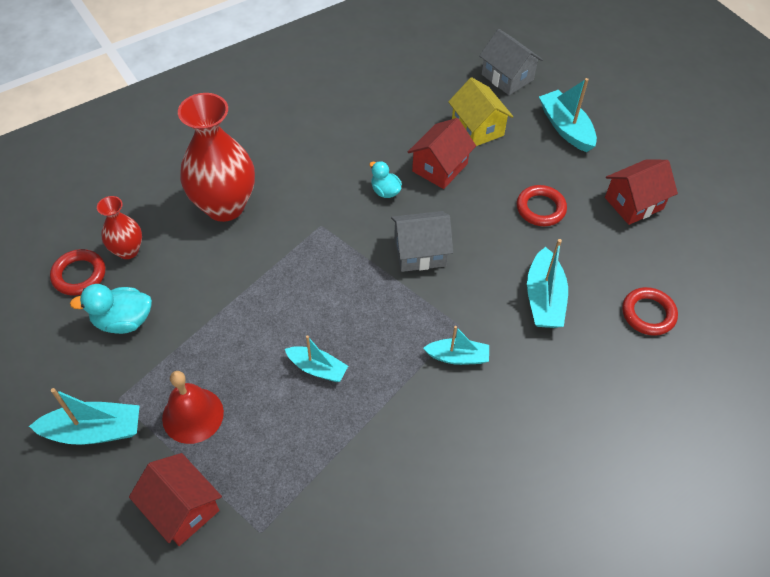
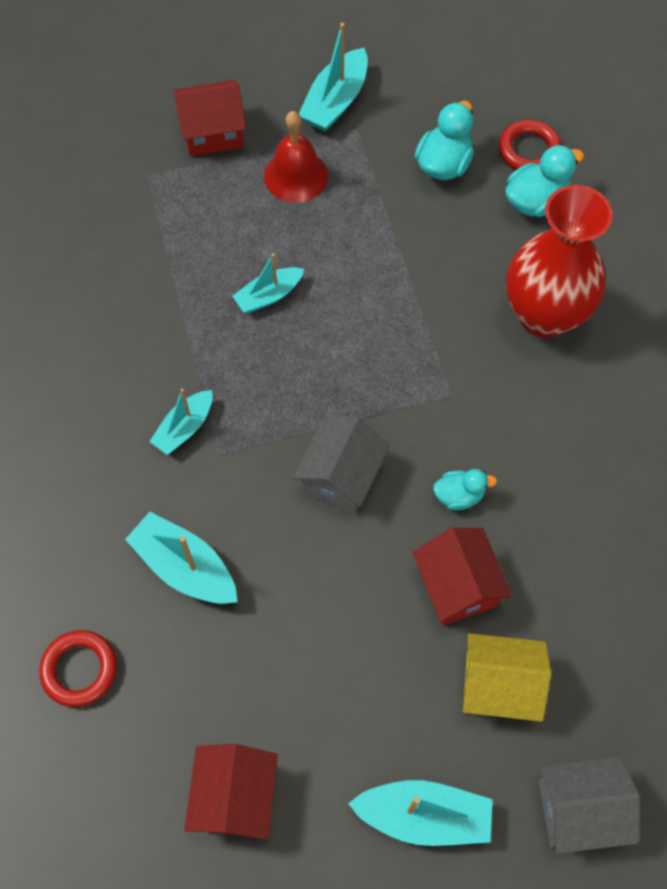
camera: 125 degrees right, 10 degrees up
(128, 250) = (535, 201): red vase -> turquoise duck
(540, 208) = (309, 664): red ring -> none

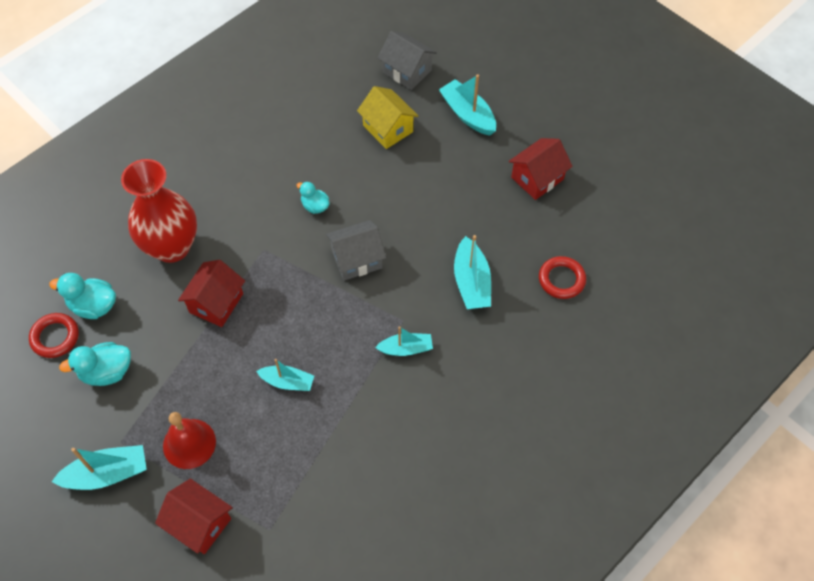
camera: 135 degrees left, 5 degrees down
(457, 586) = (360, 174): red house -> red house (216, 303)

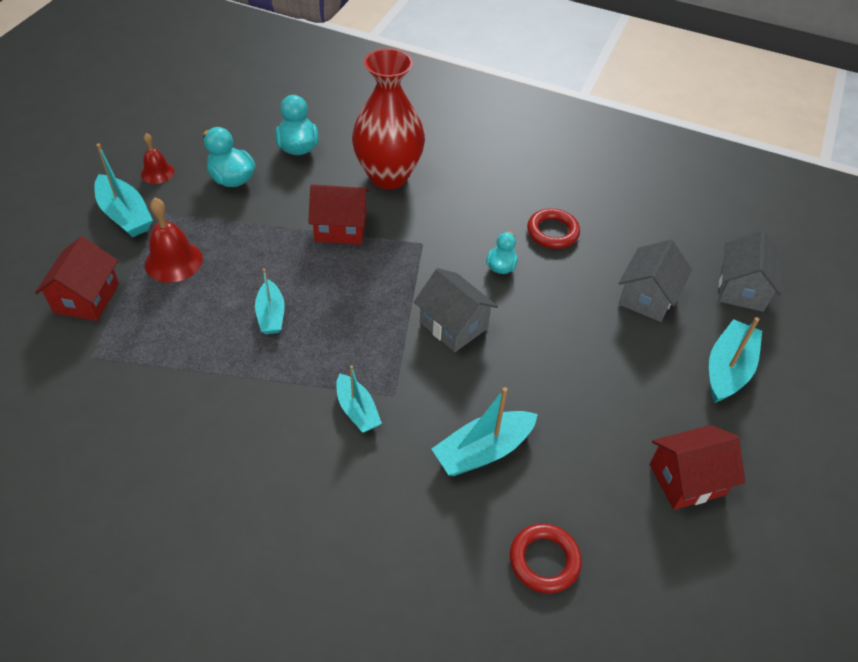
camera: 65 degrees right, 10 degrees down
(55, 337) = (255, 135): red ring -> red ring (552, 232)
(62, 434) = (157, 172): none -> red bell
(388, 128) = (647, 297): yellow house -> grey house
(537, 178) = (686, 479): red house -> red house turned 45 degrees counterclockwise

